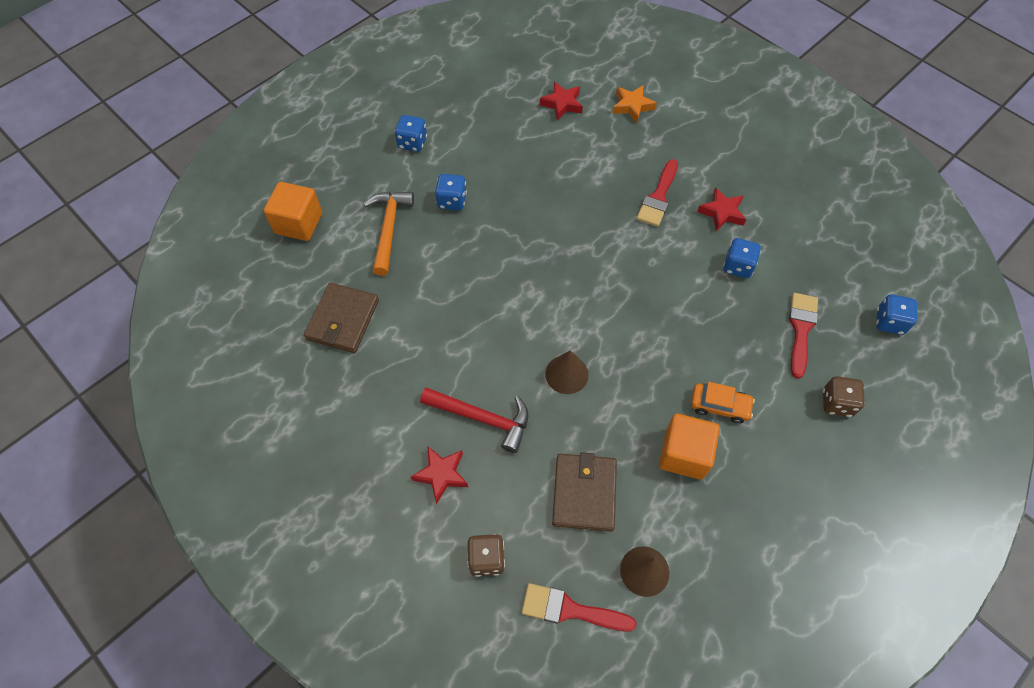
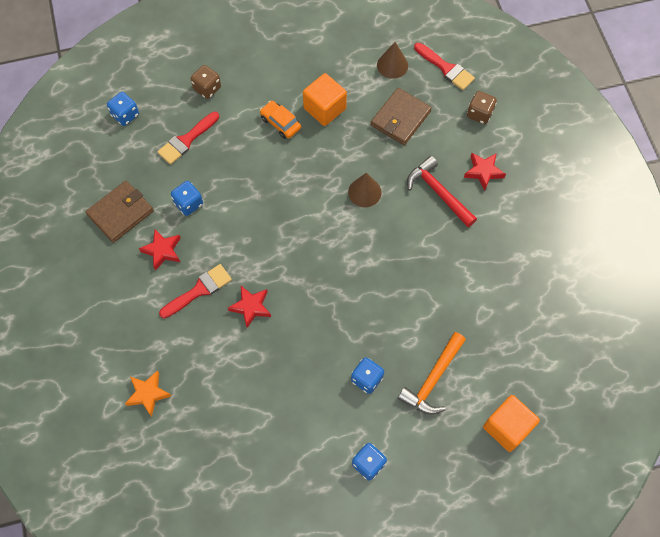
camera: 150 degrees left, 5 degrees up
(343, 320) = (504, 315): brown wallet -> brown wallet (120, 213)
(562, 104) = (207, 433): red star -> red star (251, 307)

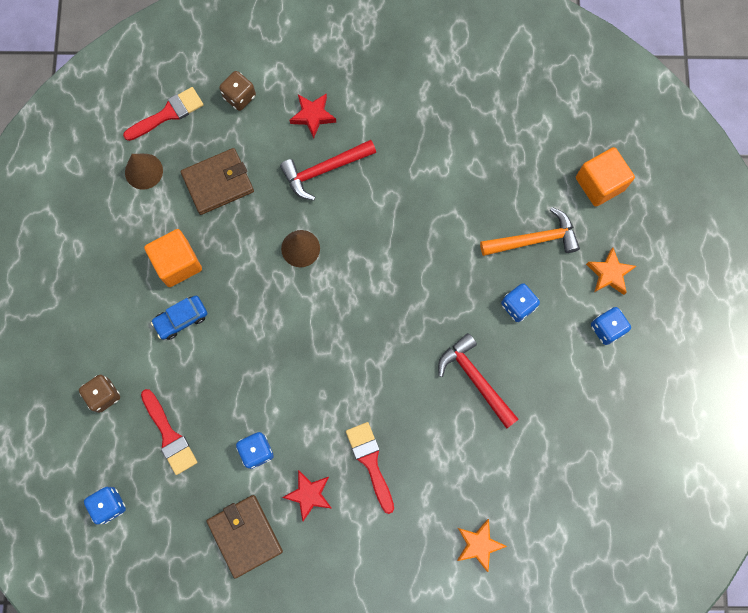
camera: 75 degrees left, 10 degrees up
(251, 307) = (406, 408): red star -> none
(280, 123) = (181, 319): orange car -> blue car
(290, 358) = (475, 379): none -> red hammer
(400, 118) = (218, 183): brown wallet -> brown wallet turned 75 degrees counterclockwise
(422, 455) = (609, 274): none -> orange star
(433, 379) = (534, 239): orange hammer -> orange hammer turned 60 degrees counterclockwise

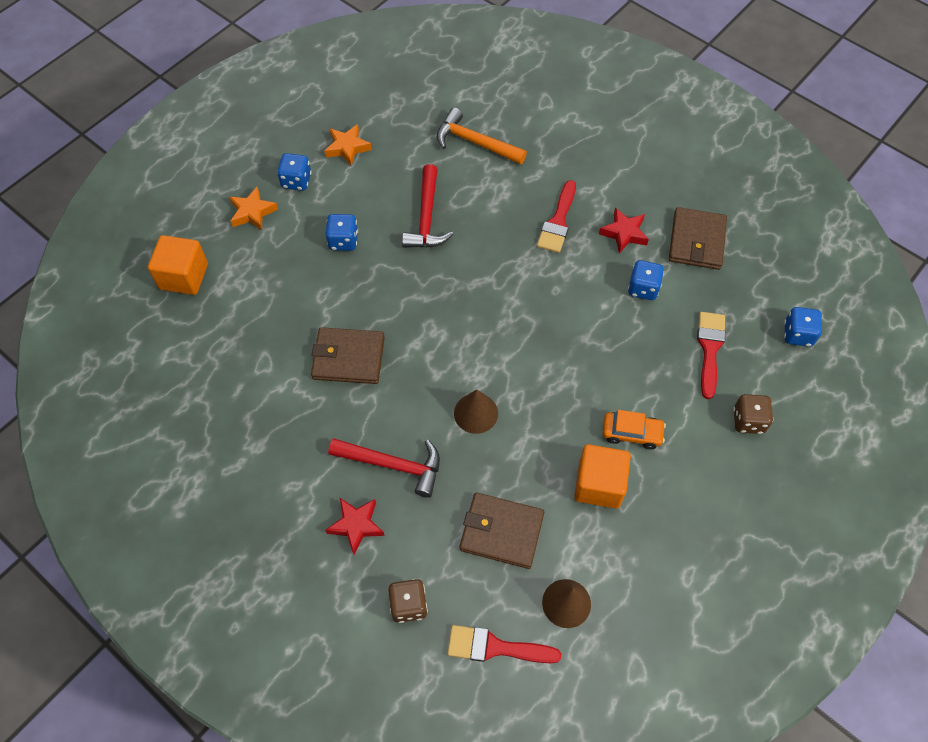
camera: 140 degrees left, 15 degrees down
(181, 319) = (632, 433): blue car -> orange car
(423, 218) = (348, 358): none -> brown wallet
(478, 544) = (525, 125): orange star -> orange star (347, 148)
(534, 239) = (280, 276): orange hammer -> orange hammer (475, 142)

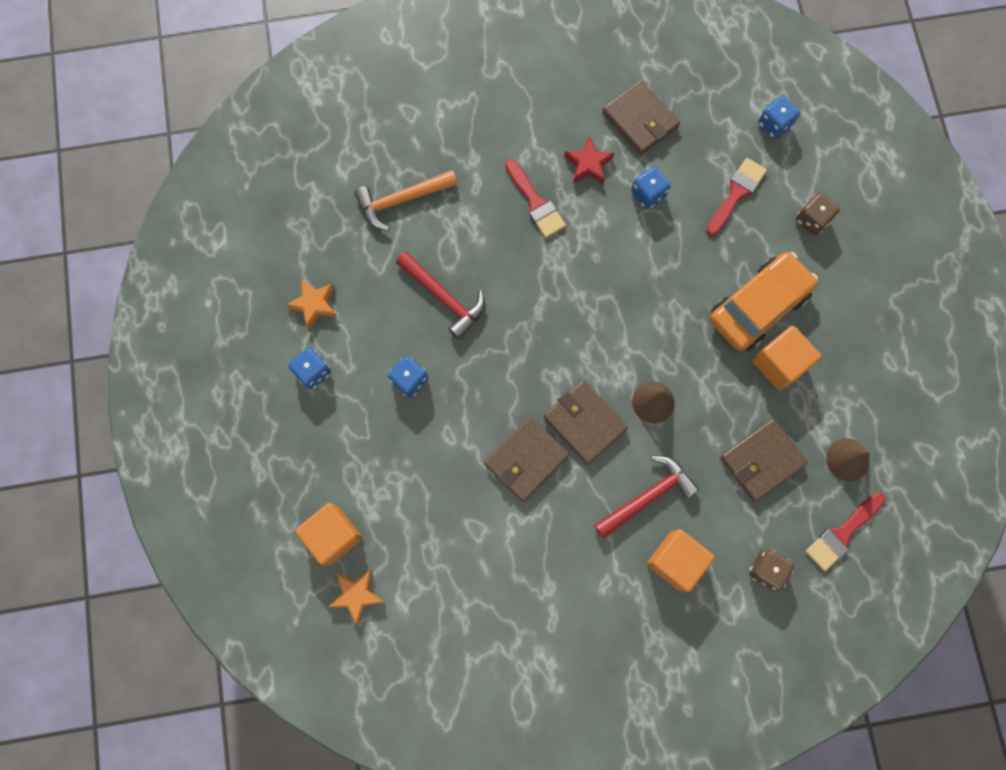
camera: 50 degrees left, 15 degrees up
(252, 212) = (314, 432): orange star -> orange star (356, 595)
(356, 525) = (675, 561): red star -> orange cube
(414, 377) = (584, 423): none -> brown wallet
(632, 433) = (758, 306): orange car -> orange car, size x1.94
(709, 349) = (736, 194): red brush -> red brush turned 75 degrees clockwise

